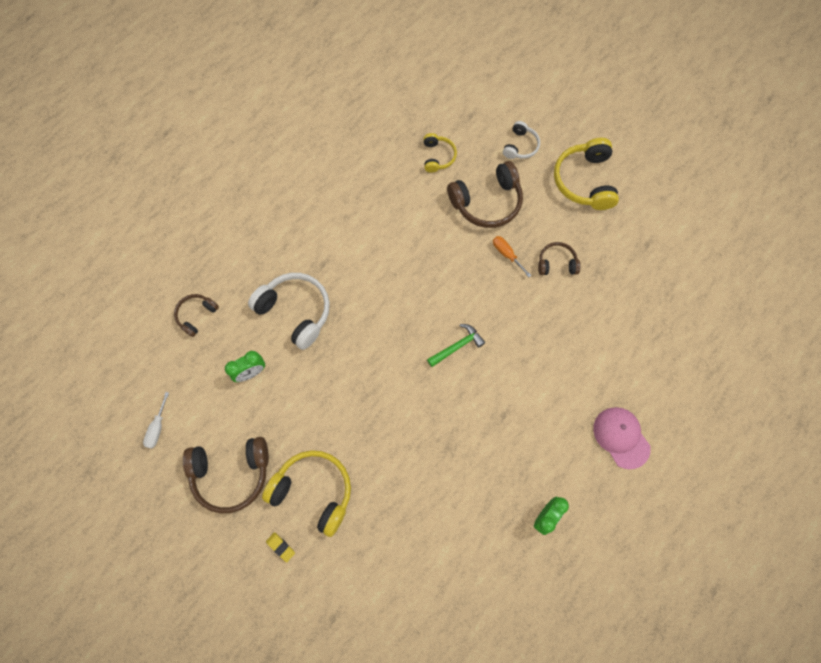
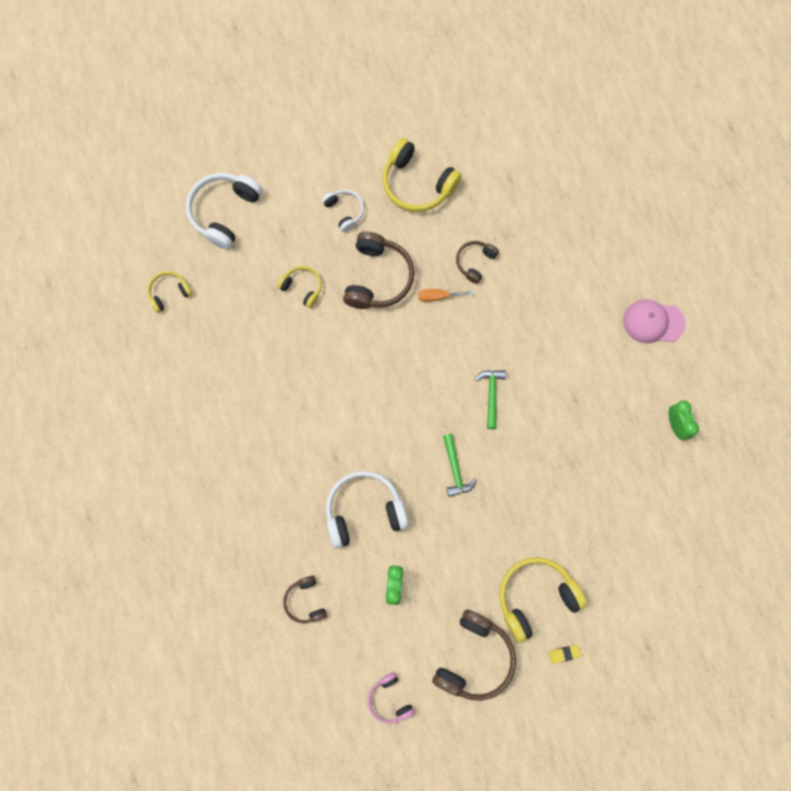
camera: 55 degrees left, 5 degrees up
(157, 428) = (389, 699): white screwdriver -> pink headphones
(366, 76) = (169, 293): none -> yellow headphones
(376, 358) = (455, 469): none -> green hammer
(453, 70) = (224, 212): none -> white headphones

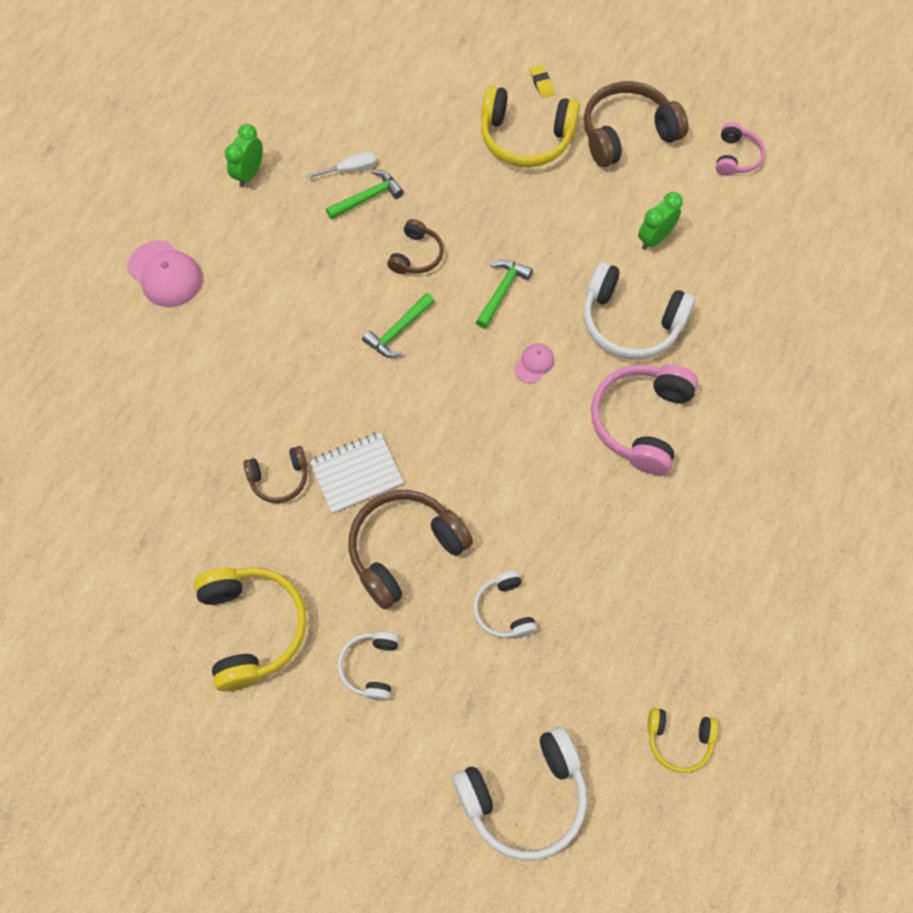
camera: 140 degrees left, 10 degrees down
(302, 287) = (504, 610): yellow headphones -> white headphones
(305, 601) = (758, 287): brown headphones -> brown headphones (416, 255)
(310, 449) = (641, 421): none -> pink headphones
(398, 437) = (534, 364): none -> pink cap
(438, 296) = (356, 473): orange screwdriver -> white notebook
(564, 654) = (541, 83): yellow eraser -> yellow eraser turned 45 degrees clockwise
(591, 468) = (368, 197): none -> green hammer
(620, 479) = (350, 169): none -> white screwdriver

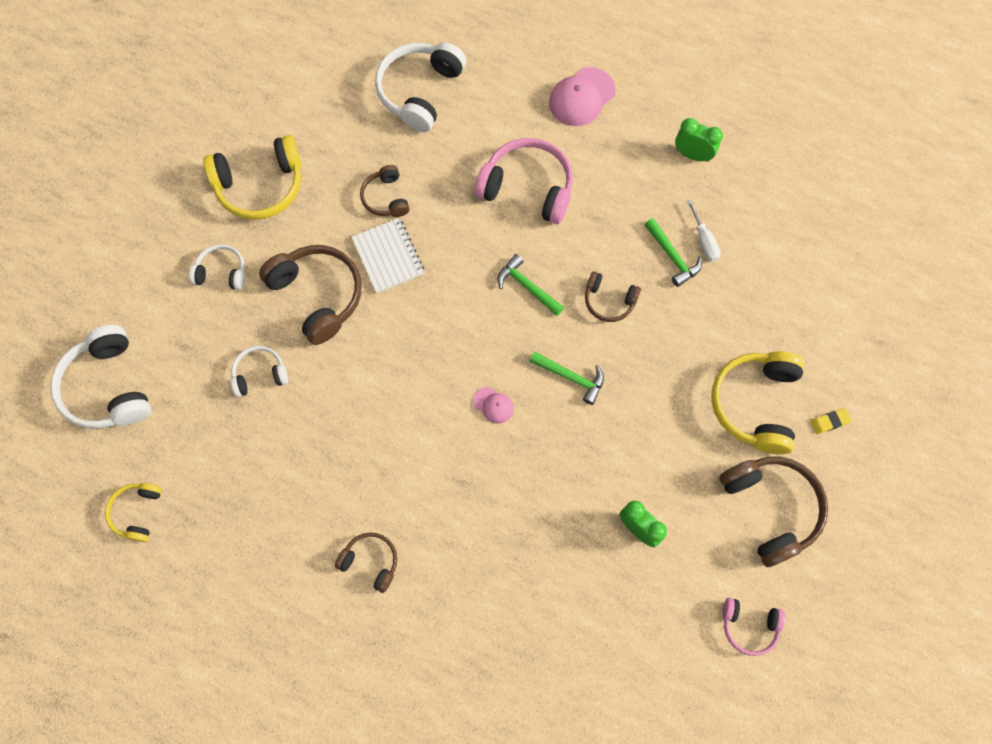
camera: 90 degrees right, 5 degrees up
(630, 322) = (539, 497): white headphones -> white headphones (420, 91)
(641, 421) = (432, 500): pink headphones -> pink headphones (527, 188)
(710, 479) = (370, 562): none -> brown headphones

